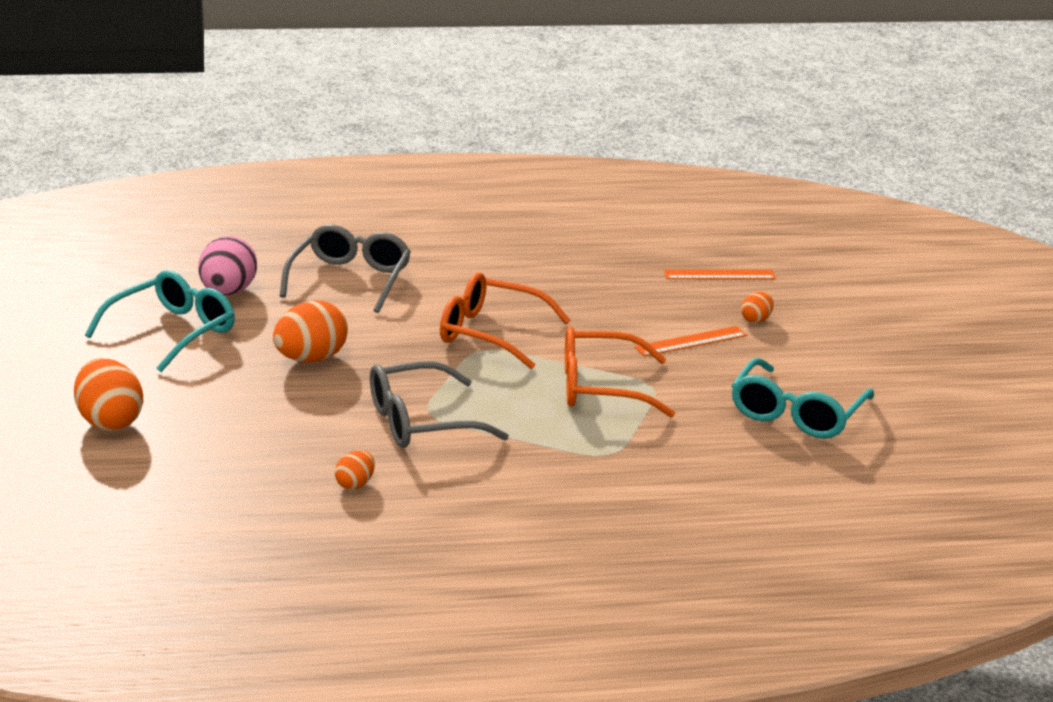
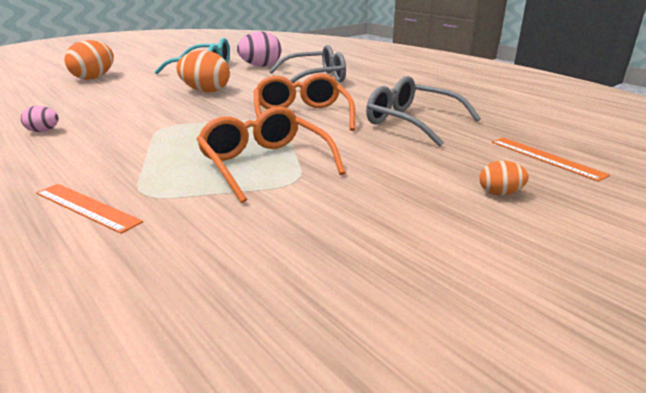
camera: 60 degrees right, 0 degrees up
(355, 484) = (43, 131): orange egg -> pink egg
(421, 422) = (147, 127): grey glasses -> grey glasses (412, 122)
(691, 341) = (402, 176): orange ruler -> orange ruler (86, 207)
(796, 414) = (331, 271): turquoise glasses -> none

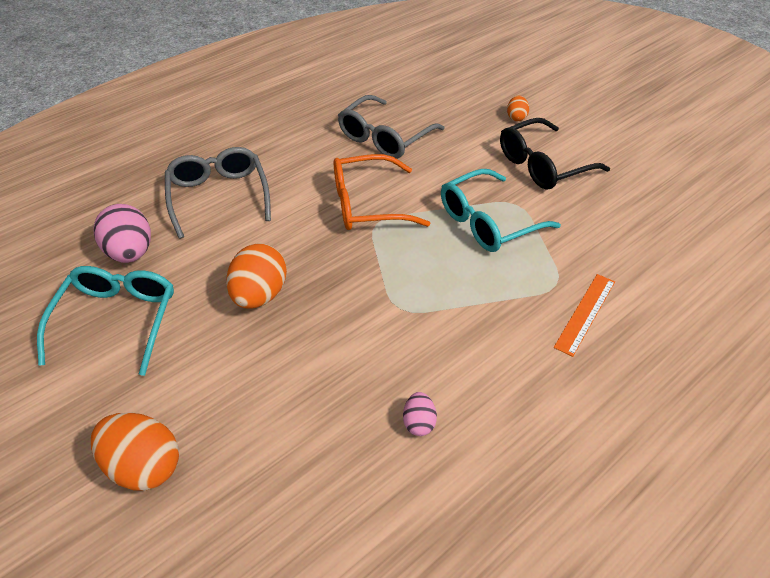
camera: 90 degrees left, 20 degrees up
(264, 164) = (488, 222): orange glasses -> turquoise glasses
(381, 204) = (543, 165): none -> black glasses
(546, 158) = (458, 89): orange ruler -> none

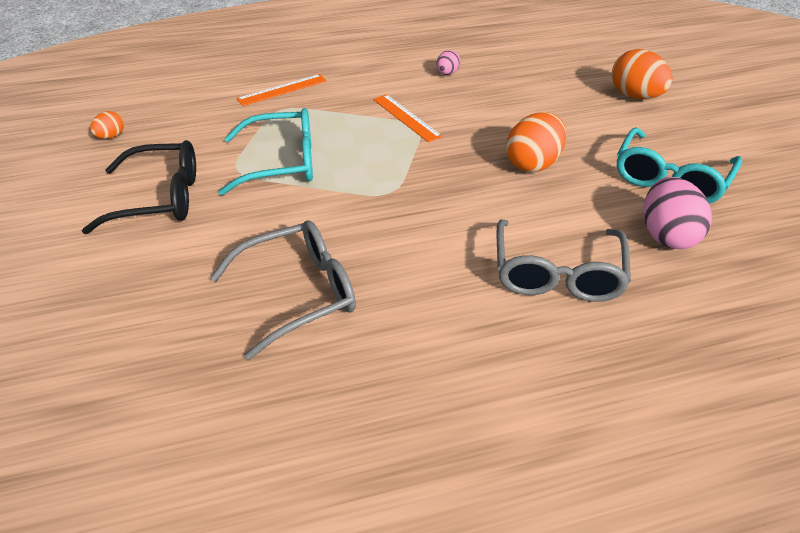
camera: 155 degrees left, 5 degrees down
(368, 204) = (385, 212): orange glasses -> none
(418, 317) = (406, 117): none -> orange ruler
(516, 117) = (102, 268): orange egg -> orange egg (111, 136)

